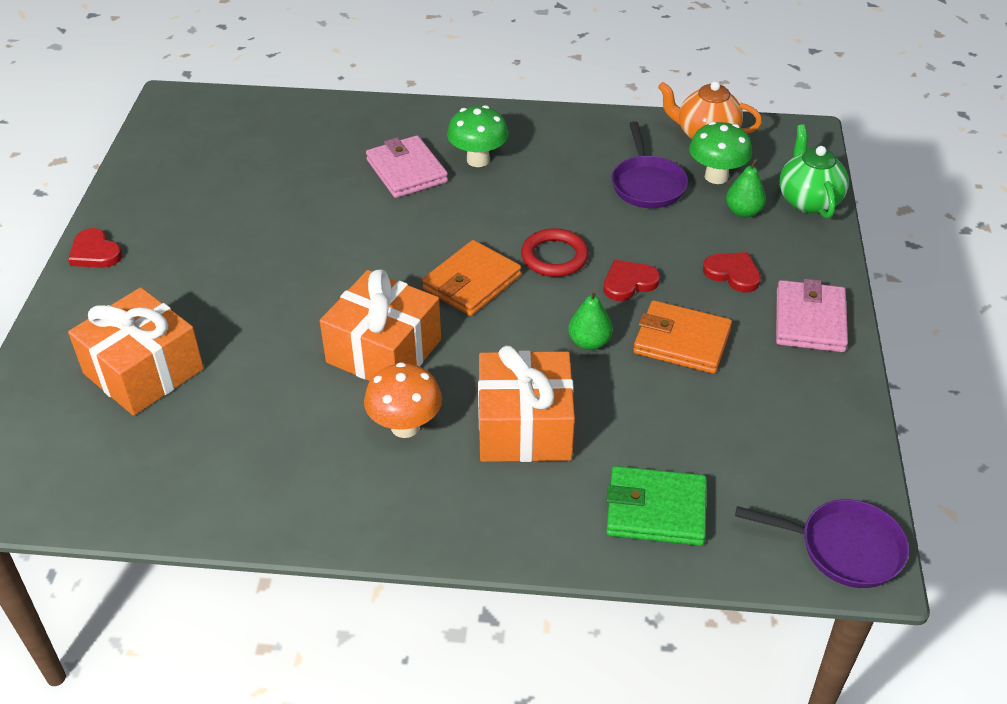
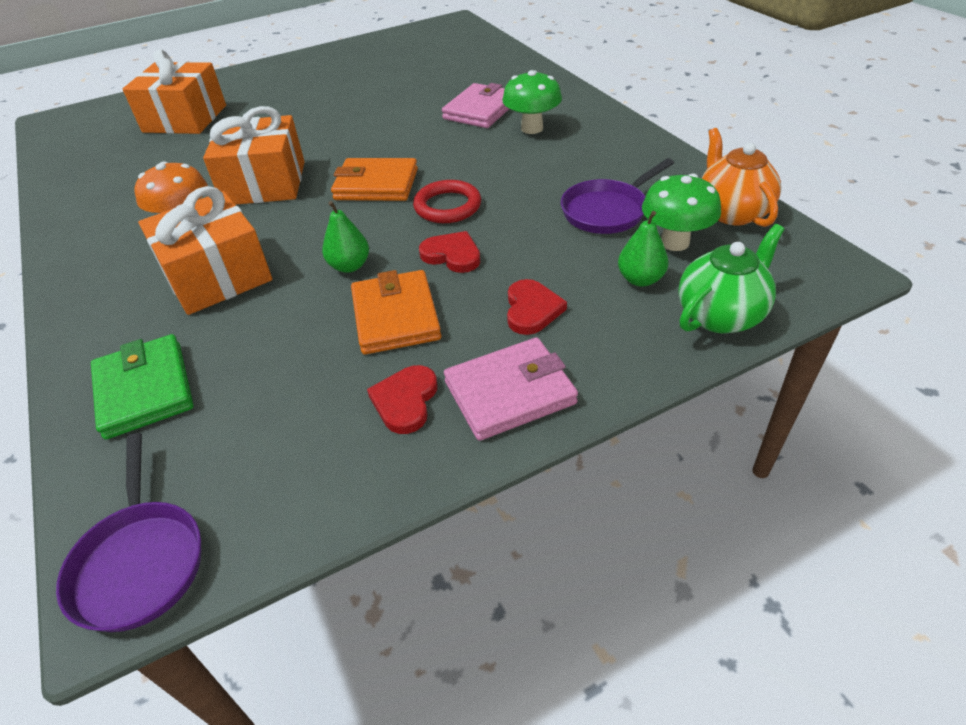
camera: 60 degrees right, 0 degrees up
(95, 252) = (284, 63): red heart -> red heart (405, 401)

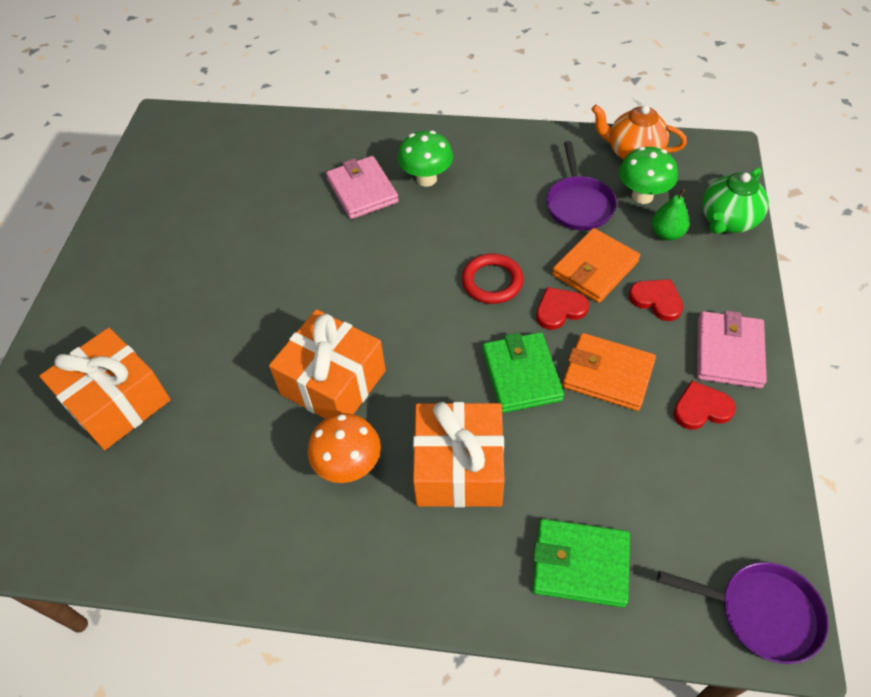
camera: 55 degrees left, 10 degrees up
(349, 266) = (521, 375): green pear -> green wallet
(376, 184) = (416, 309): orange wallet -> orange wallet (595, 268)
(405, 401) = (701, 408): red heart -> red heart turned 120 degrees clockwise
(720, 315) = (727, 221): green teapot -> green teapot turned 135 degrees counterclockwise

